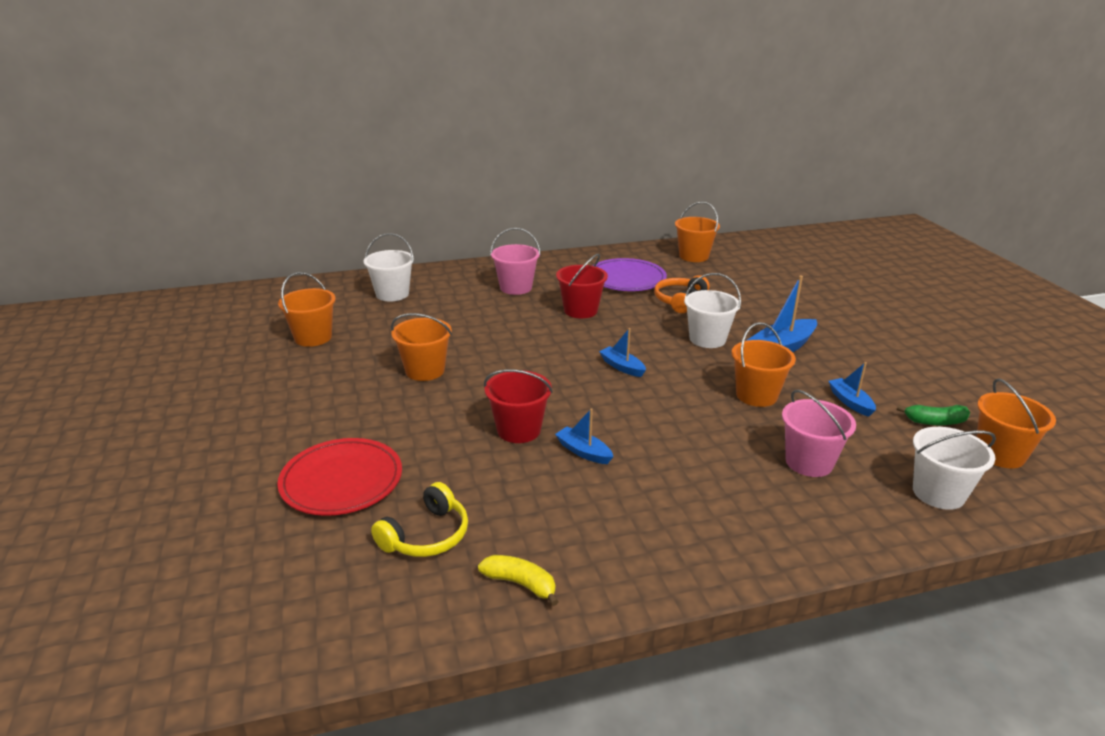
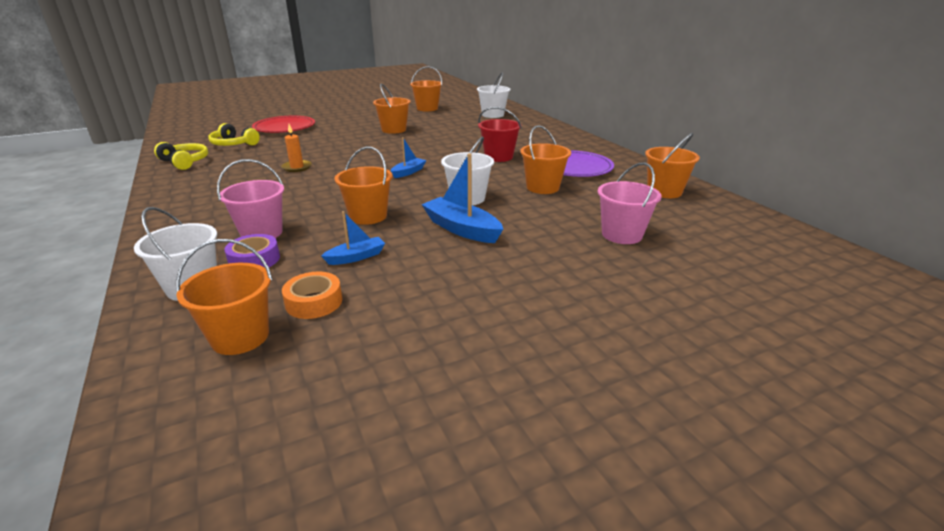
camera: 80 degrees right, 0 degrees up
(516, 287) = (526, 138): pink bucket -> pink bucket (621, 235)
(519, 430) = (324, 152): red bucket -> none
(520, 584) = (185, 162): yellow banana -> yellow headphones
(583, 452) = (297, 167): blue boat -> orange candle
(680, 301) = (542, 187): orange headphones -> orange bucket
(871, 461) = (254, 259): none -> purple tape
(935, 422) = (314, 302): green banana -> orange tape

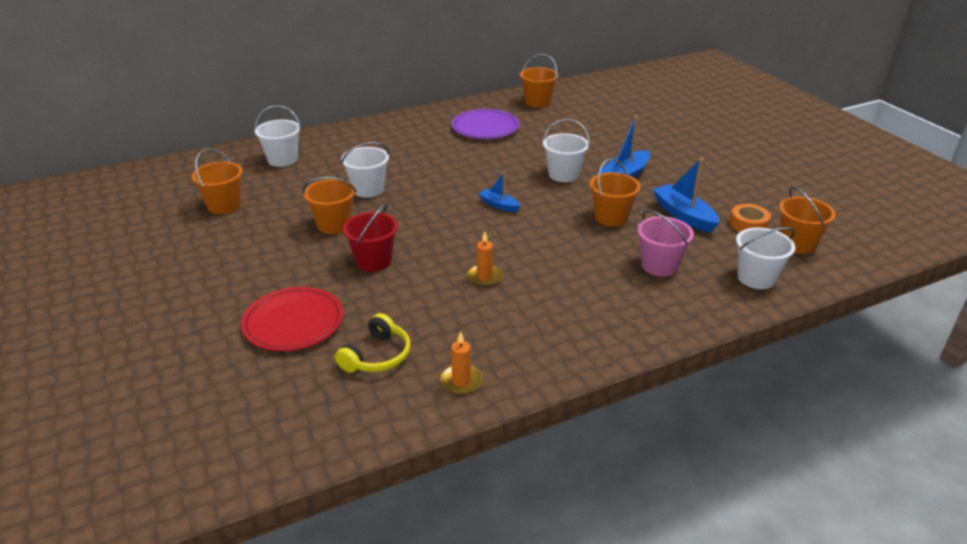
camera: 90 degrees left, 5 degrees up
(185, 162) = (461, 381): yellow headphones -> orange candle
(254, 259) = (705, 259): purple tape -> none
(356, 257) = (683, 215): blue boat -> blue boat, size x1.71
(444, 135) = (368, 189): none -> white bucket
(498, 157) = (452, 159): red bucket -> red bucket (373, 261)
(542, 187) = (534, 143): orange bucket -> none
(621, 235) = (616, 124): pink bucket -> none

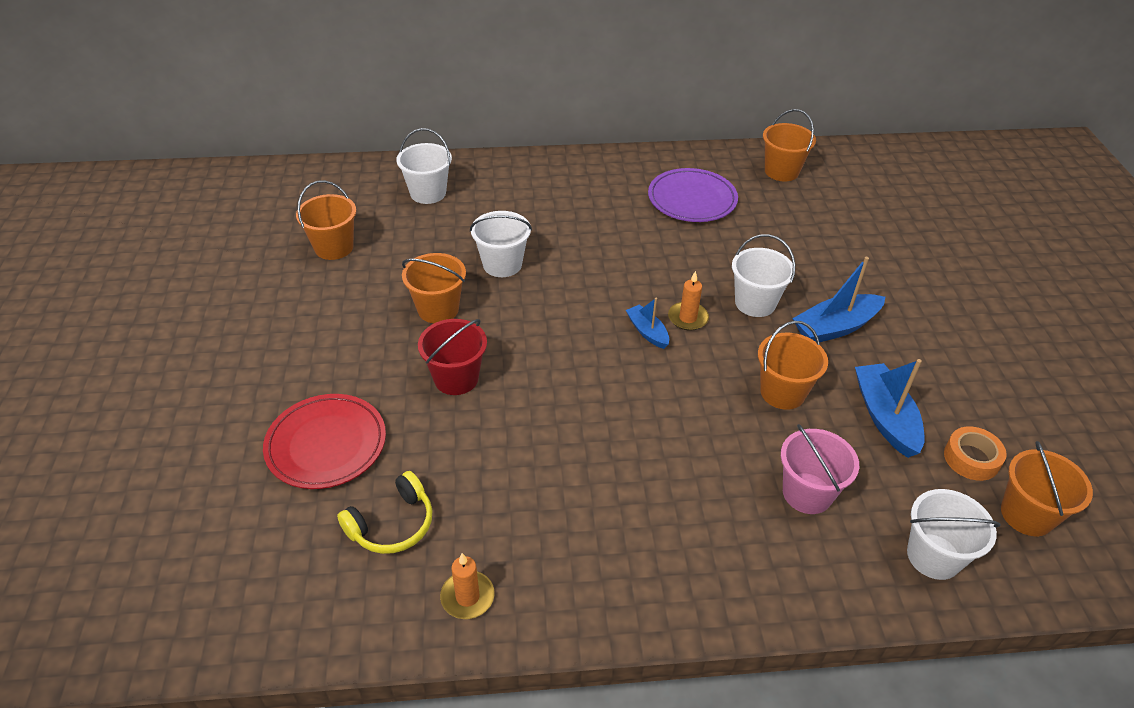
camera: 20 degrees right, 10 degrees up
(484, 277) = (573, 443): orange candle -> orange candle (688, 318)

